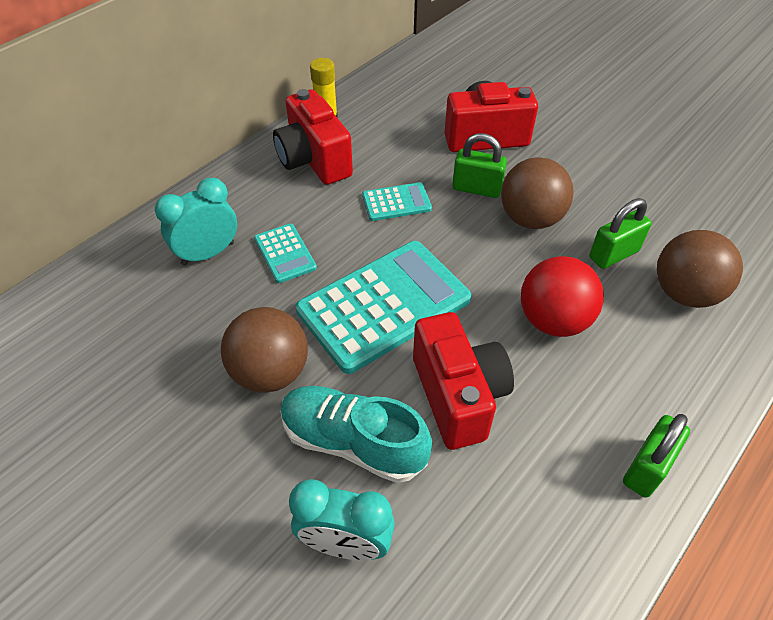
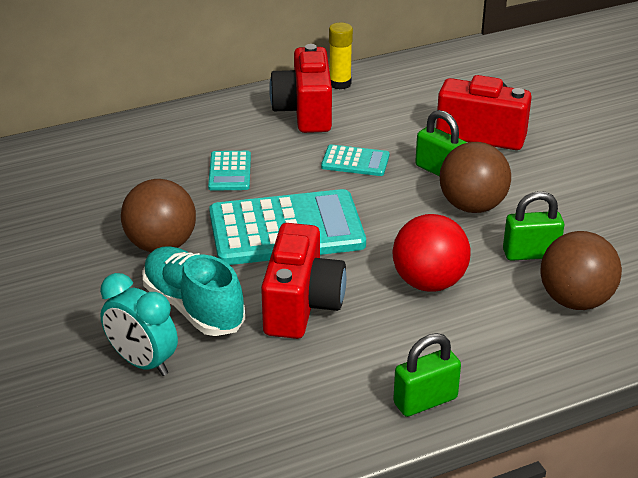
camera: 25 degrees right, 15 degrees down
(208, 253) = (167, 155): turquoise clock -> none

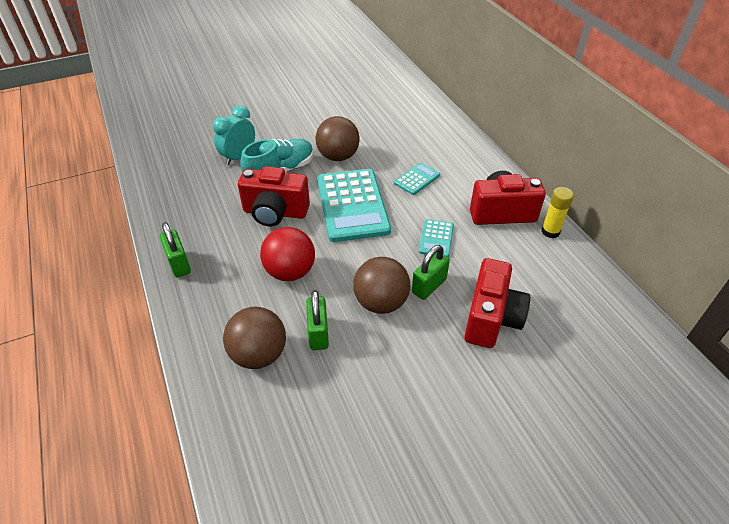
camera: 90 degrees right, 10 degrees up
(230, 171) = (417, 179): turquoise calculator -> turquoise calculator turned 135 degrees clockwise

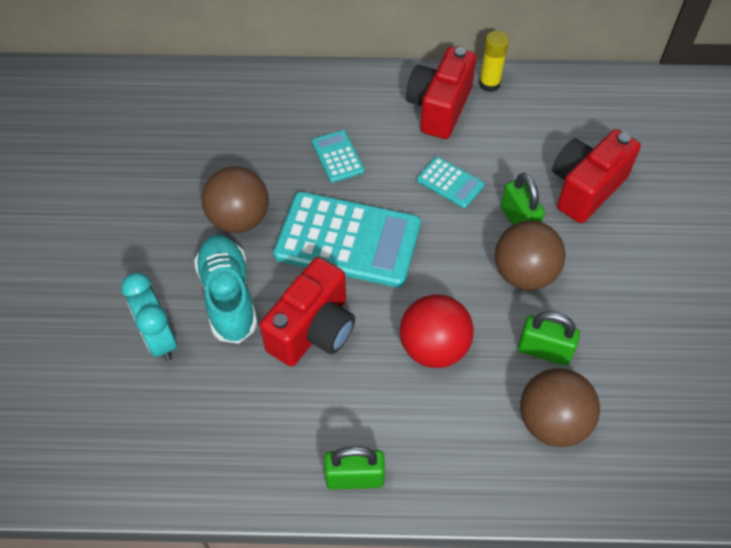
camera: 65 degrees left, 10 degrees up
(491, 318) = (585, 188): red camera -> red camera turned 90 degrees counterclockwise

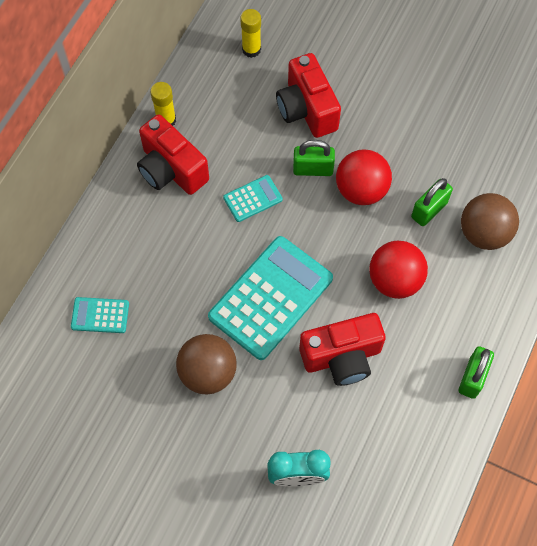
camera: 65 degrees left, 10 degrees up
(228, 297) = (281, 409): turquoise shoe -> none
(313, 330) = (342, 357): red camera -> red camera turned 105 degrees clockwise
(337, 156) = (181, 269): turquoise calculator -> turquoise calculator (100, 315)
(524, 274) = (361, 190): brown ball -> red ball
(619, 117) = (251, 49): none -> yellow glue stick

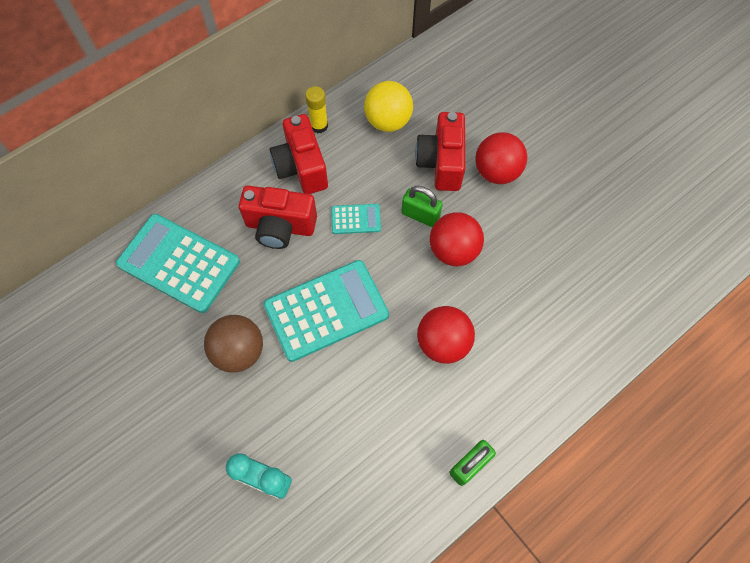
camera: 25 degrees right, 0 degrees up
(100, 315) = (179, 263): turquoise calculator -> turquoise calculator, size x2.13
(233, 88) = (388, 121): none -> yellow ball
(251, 49) = (420, 95): yellow glue stick -> none
(342, 357) = (360, 391): red camera -> red camera (280, 227)
(364, 97) = (496, 172): none -> red ball
(429, 210) = (505, 293): green padlock -> none
(484, 233) = (546, 336): brown ball -> none

